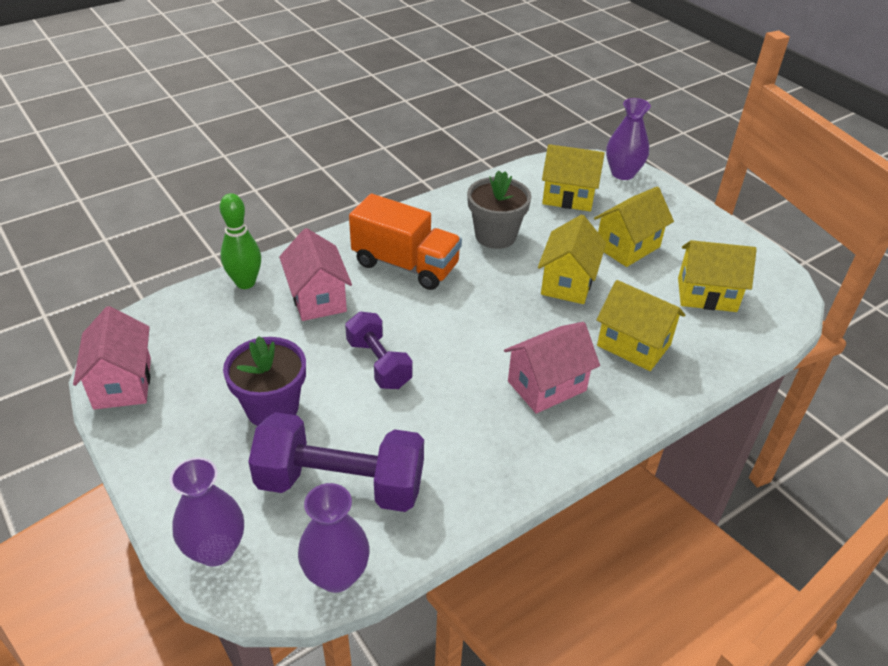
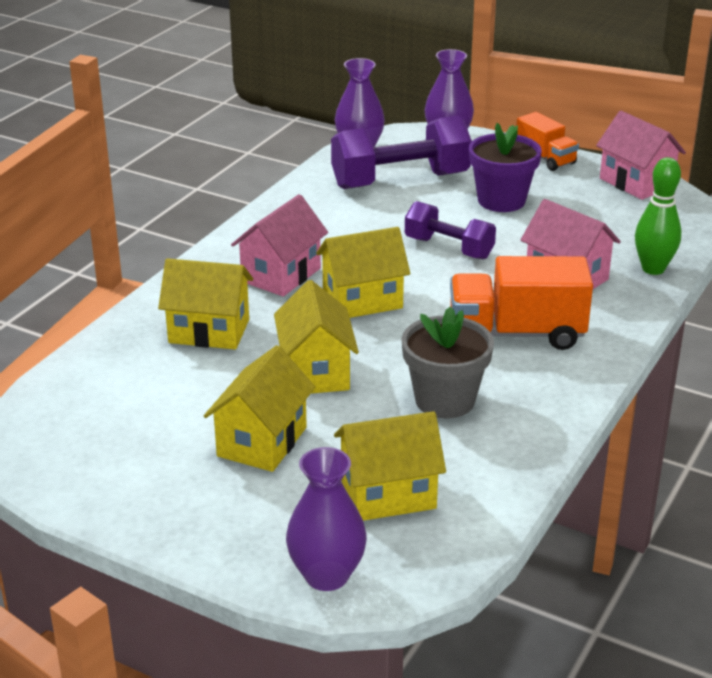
camera: 155 degrees right, 10 degrees down
(155, 460) = (545, 158): none -> orange truck
(707, 294) = (136, 410): yellow house -> yellow house (362, 300)

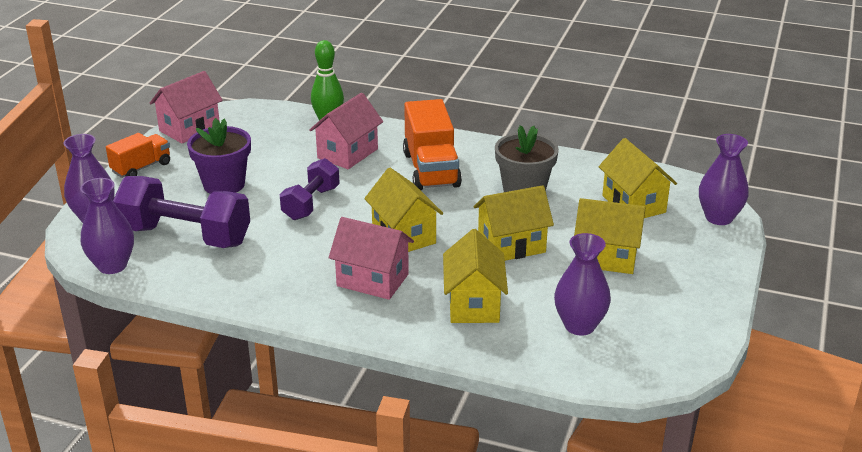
camera: 100 degrees left, 0 degrees up
(135, 396) = (579, 325): none -> purple vase
(400, 181) = (185, 236): purple dumbbell -> purple dumbbell turned 45 degrees counterclockwise

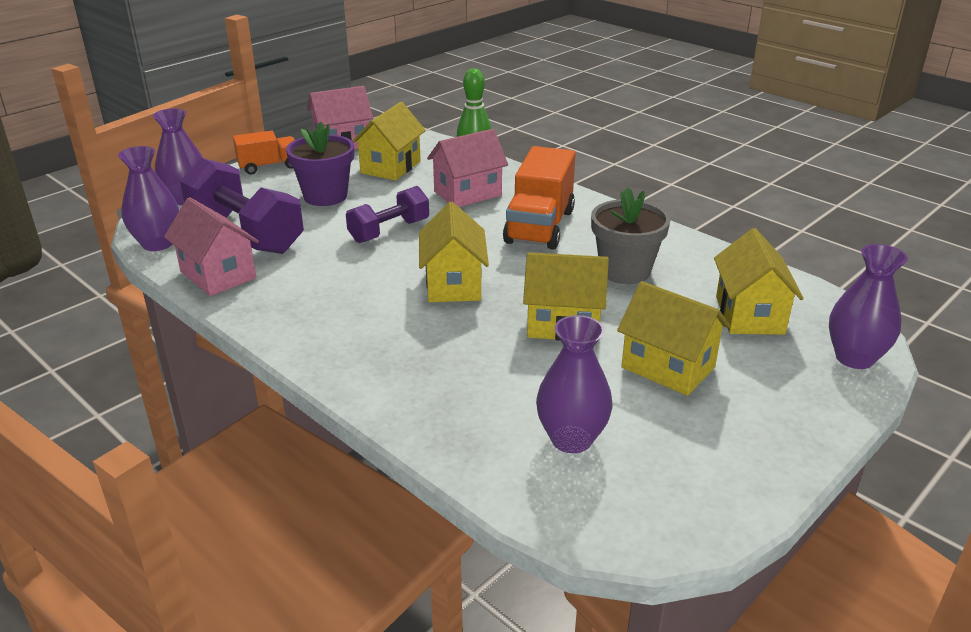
camera: 25 degrees right, 0 degrees up
(372, 280) = (380, 321): pink house -> pink house (218, 275)
(473, 304) = (466, 377): yellow house -> yellow house (390, 167)

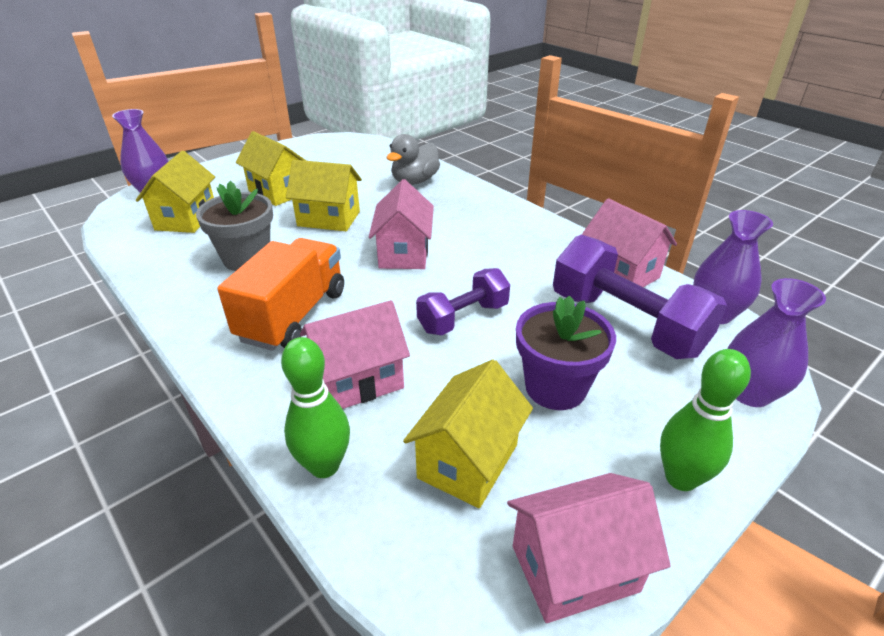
camera: 175 degrees left, 5 degrees up
(269, 167) = (680, 478): orange truck -> green bowling pin
(453, 284) = (404, 253): yellow house -> pink house
(460, 403) = (414, 181): none -> grey duck
(571, 439) = (358, 165): purple vase -> none

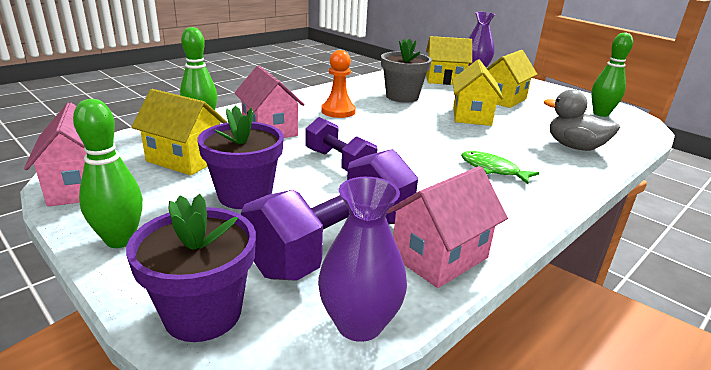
camera: 85 degrees right, 10 degrees down
(293, 315) = (338, 111): orange truck -> orange pawn
(334, 152) = (600, 114): none -> green bowling pin
(404, 253) = (430, 142): pink house -> none
(467, 228) = (492, 169): none -> green fish
(749, 393) = (203, 313): purple vase -> purple flower pot

